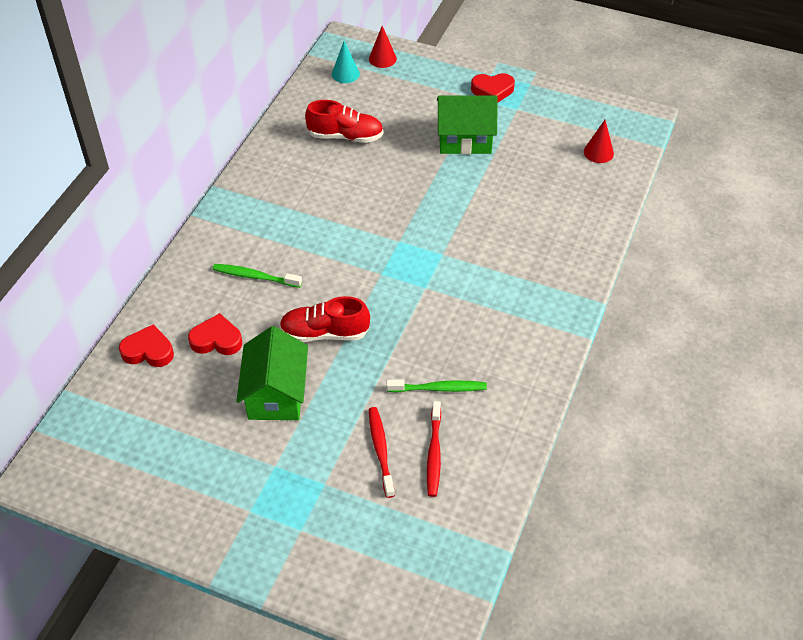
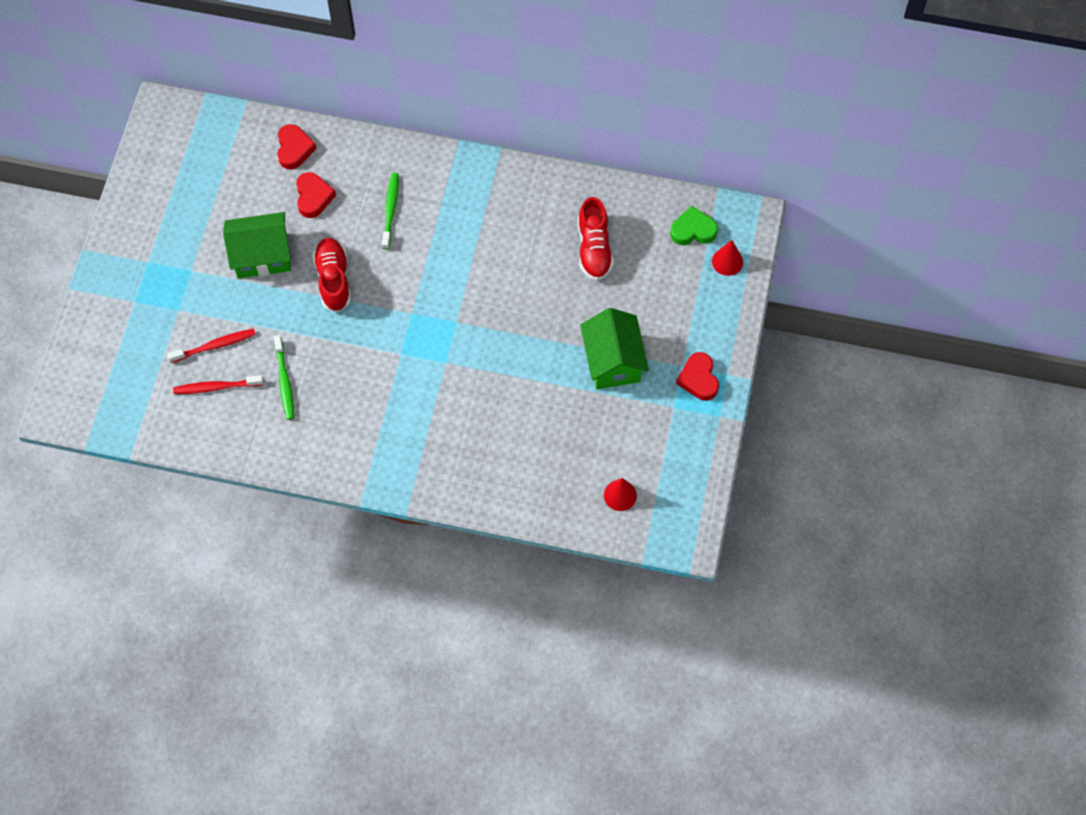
camera: 80 degrees right, 15 degrees up
(345, 74) = (693, 230): turquoise cone -> green heart

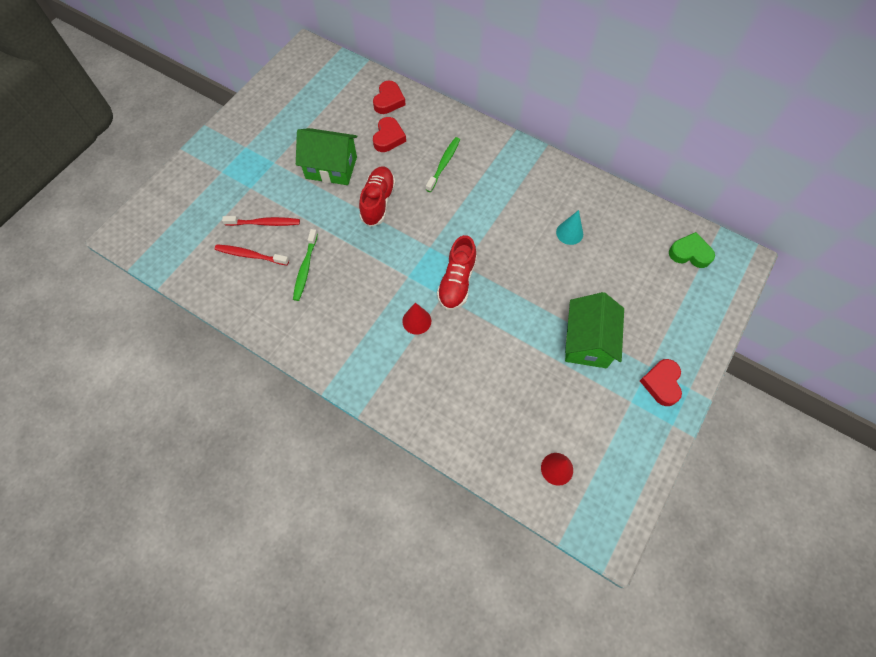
camera: 20 degrees right, 0 degrees up
(558, 248) = (569, 233): none -> turquoise cone
(594, 248) = (599, 242): red shoe -> red shoe (457, 282)
(727, 261) = (714, 288): red cone -> red cone (416, 321)

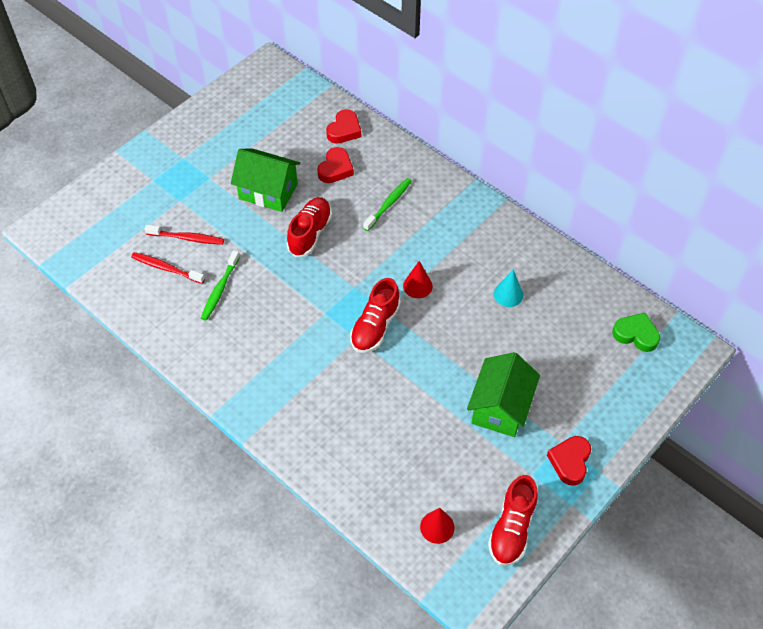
camera: 10 degrees right, 10 degrees down
(416, 321) = (324, 359): red cone -> red cone (417, 286)
(625, 458) = (512, 528): none -> red shoe

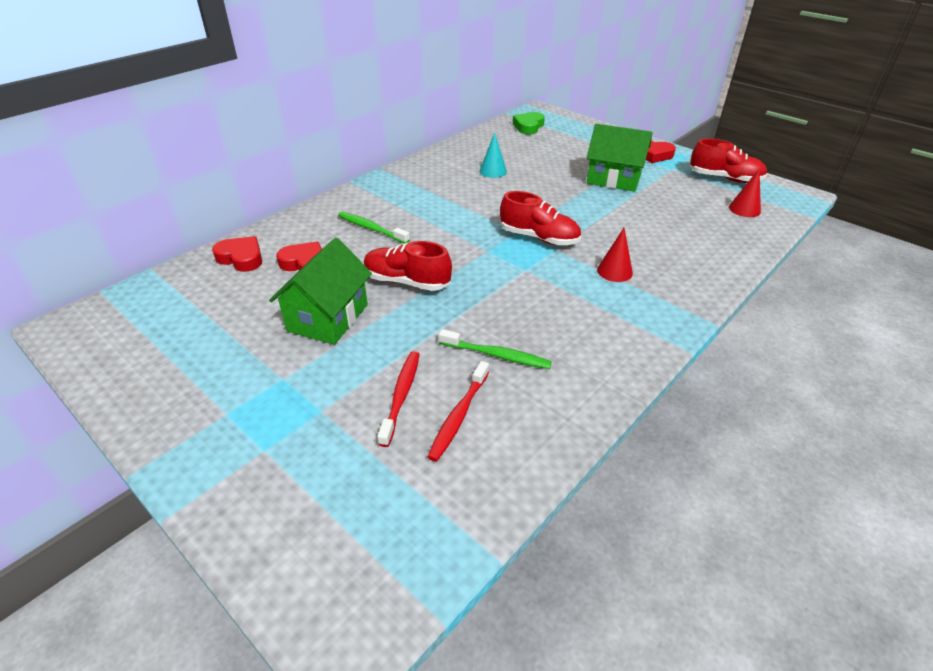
camera: 90 degrees left, 15 degrees down
(417, 286) = (485, 214): red cone -> red cone (614, 271)

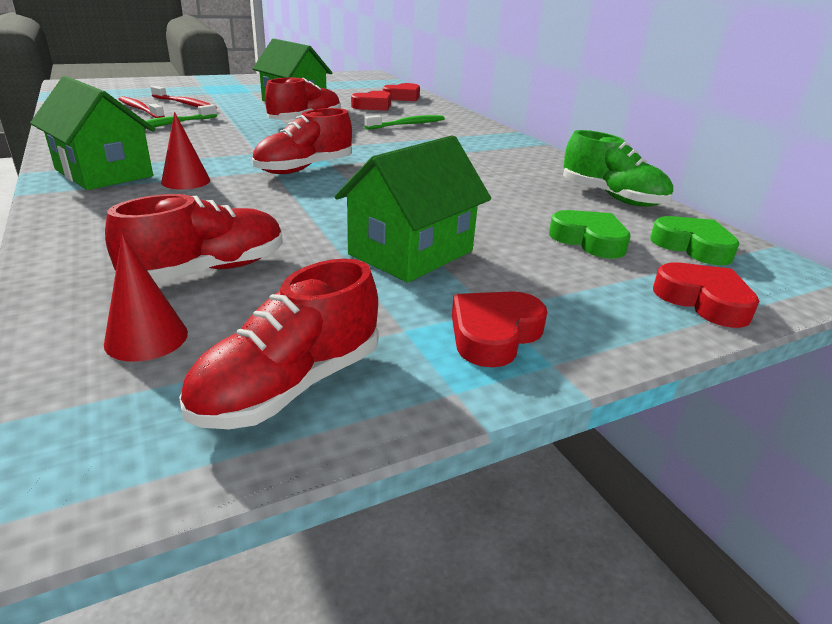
camera: 110 degrees right, 10 degrees down
(480, 143) = (611, 197): none -> green shoe
(493, 171) = (503, 185): turquoise cone -> none
(548, 145) = (589, 240): none -> green heart
(580, 125) = (703, 301): none -> red heart
(644, 312) = (104, 173): none -> green house
(693, 217) = (207, 270): none -> red shoe

